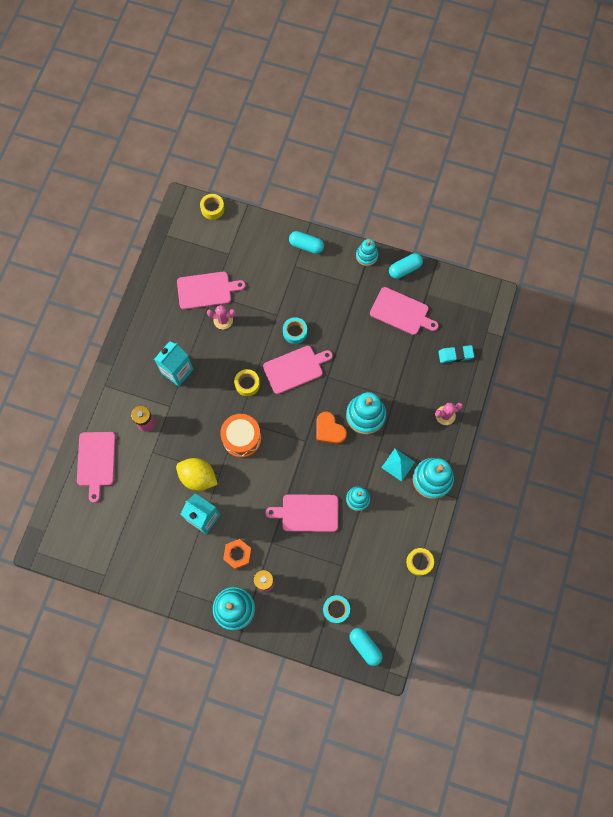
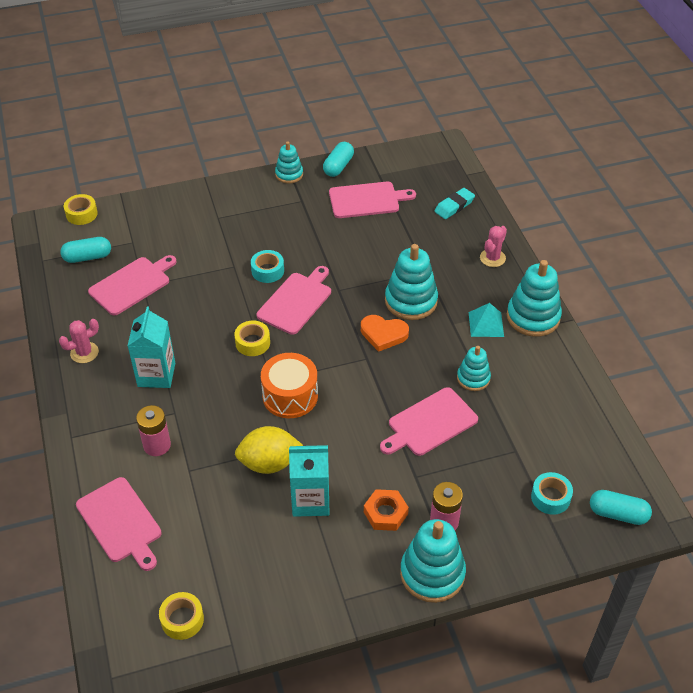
camera: 35 degrees left, 25 degrees down
(223, 320) = (174, 301): pink cactus -> pink cactus (84, 353)
(306, 246) = (216, 196): turquoise capsule -> turquoise capsule (87, 257)
(419, 562) = (593, 397): yellow tape -> yellow tape (182, 619)

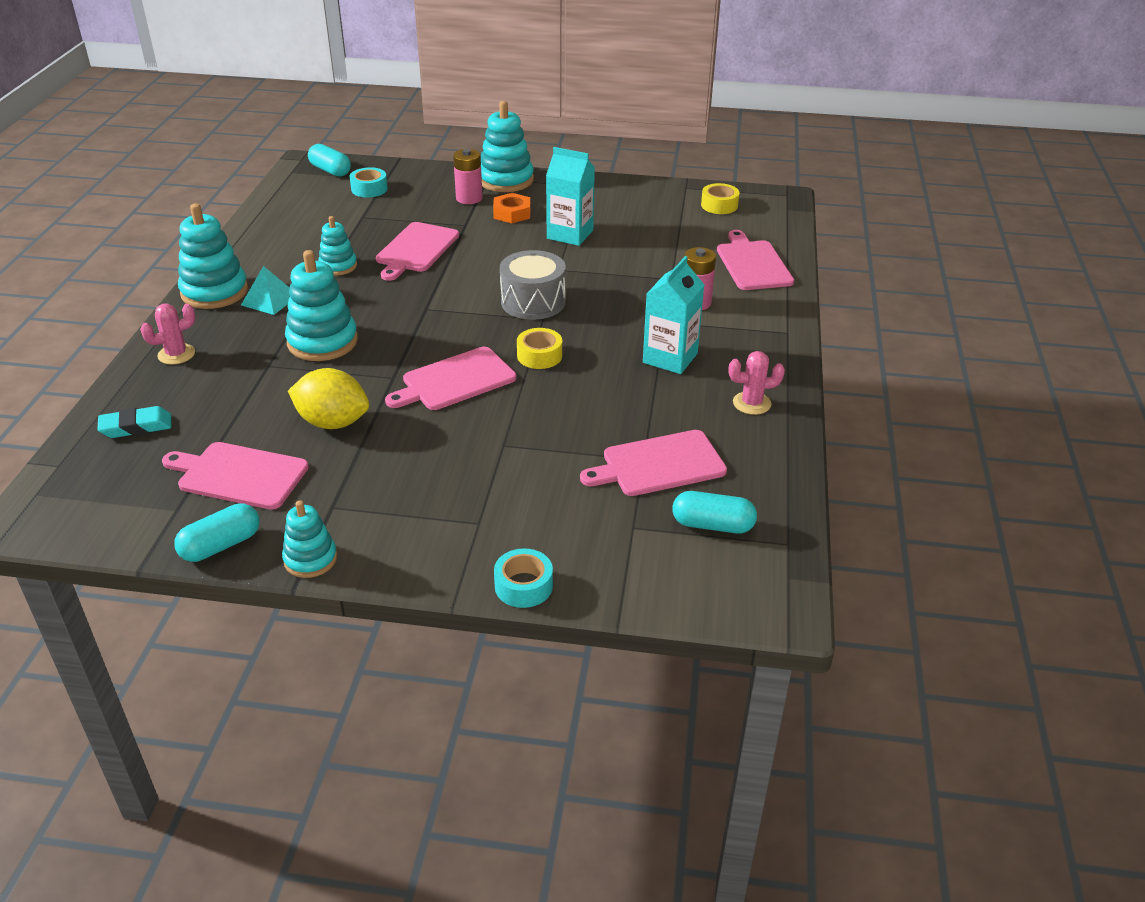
camera: 155 degrees left, 10 degrees down
(81, 214) = (701, 606): yellow tape -> none
(267, 271) = (462, 425): turquoise tape -> turquoise tape (523, 586)
(269, 463) = (590, 264): yellow lemon -> yellow lemon (333, 422)
(290, 396) = (533, 302): orange drum -> grey drum
(383, 334) = (386, 322): orange heart -> none
(430, 423) = (416, 249): pink cutting board -> pink cutting board turned 120 degrees clockwise

